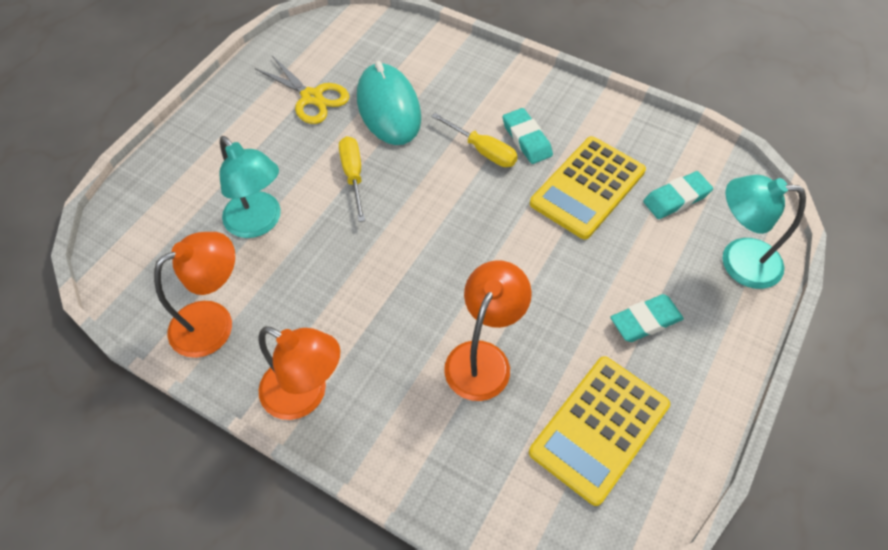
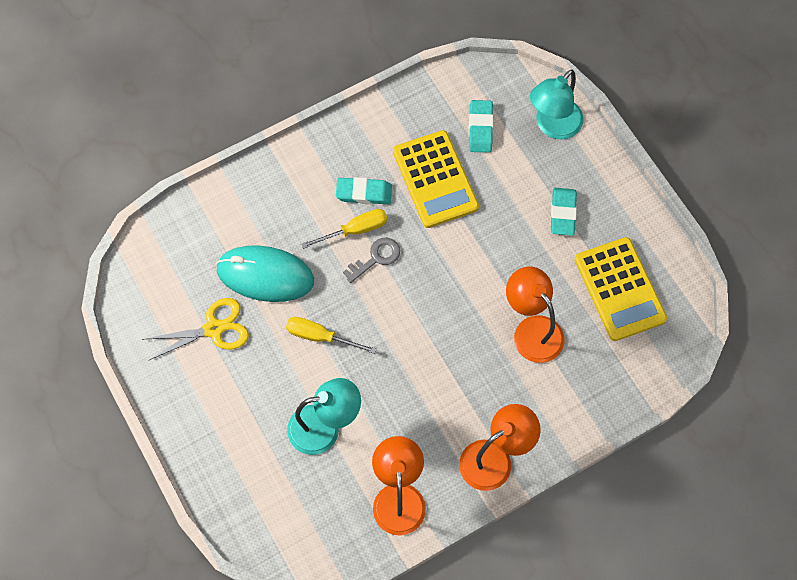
camera: 60 degrees left, 10 degrees up
(466, 180) = (376, 258): none -> grey key

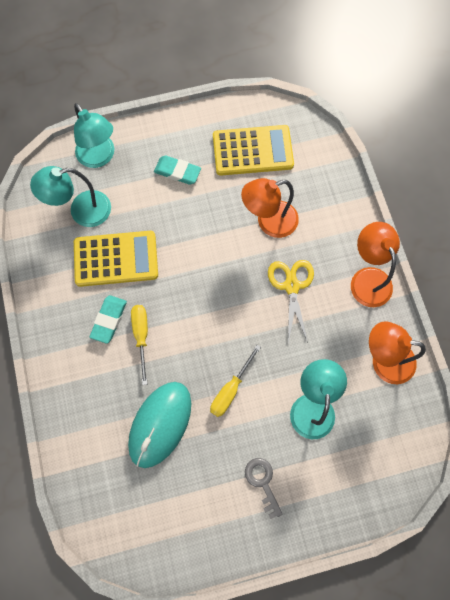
camera: 75 degrees left, 5 degrees up
(214, 329) = (198, 483): yellow scissors -> yellow scissors (291, 286)
(376, 258) = (172, 325): grey key -> grey key (262, 482)
(480, 128) = (82, 211): turquoise eraser -> turquoise lamp

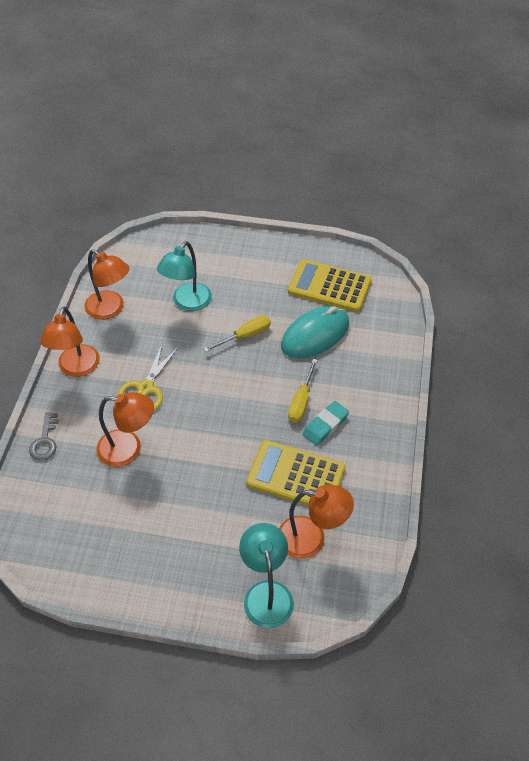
camera: 155 degrees left, 20 degrees down
(82, 211) = (311, 538): turquoise lamp -> orange lamp
(177, 172) = (189, 538): turquoise eraser -> none
(252, 151) = (97, 527): yellow calculator -> yellow calculator (329, 286)
(262, 482) = (255, 274): grey key -> grey key (45, 441)

